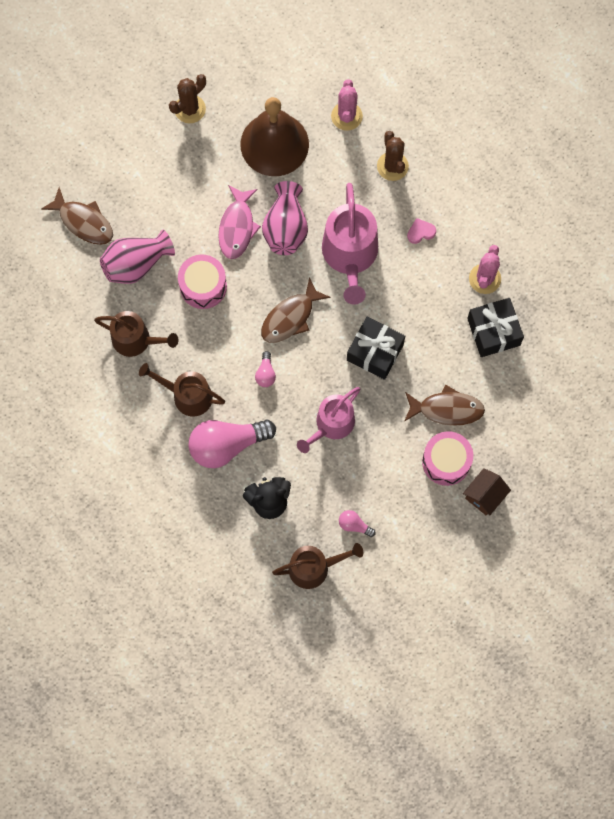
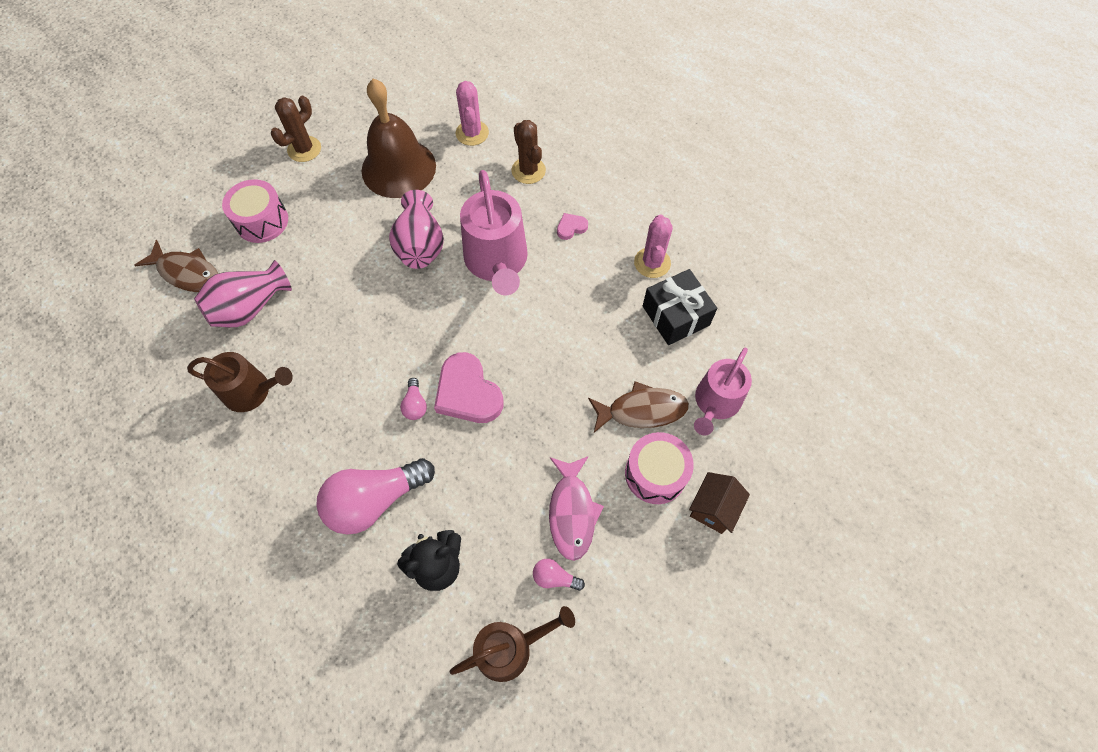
camera: 10 degrees left, 10 degrees down
(187, 395) = (320, 447): brown watering can -> none
(203, 286) = (331, 319): pink drum -> pink drum (262, 221)
(237, 227) = (365, 252): pink fish -> pink fish (572, 512)
(290, 317) = (437, 337): brown fish -> none
(309, 370) = (468, 392): none -> pink heart
(331, 424) = (505, 452): pink watering can -> pink watering can (715, 403)
(375, 352) = (543, 359): black gift -> none

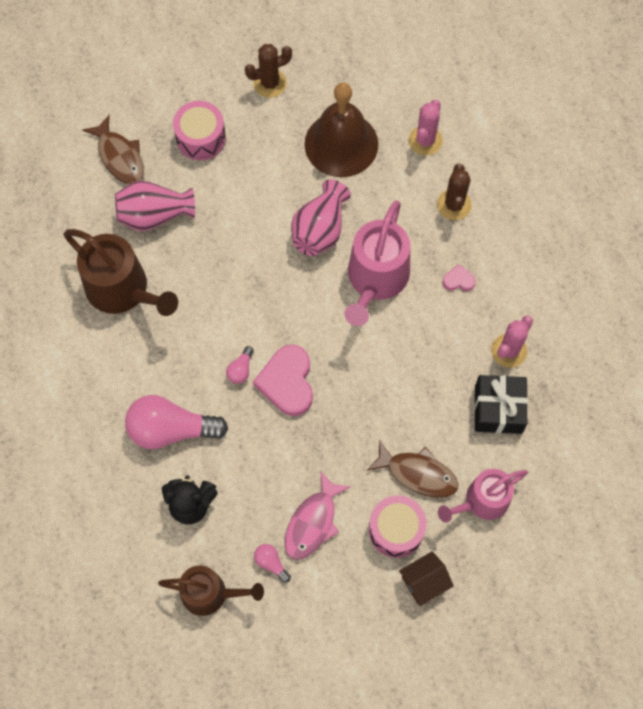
camera: 30 degrees right, 5 degrees up
(252, 391) = (122, 290): brown watering can -> brown watering can, size x1.51

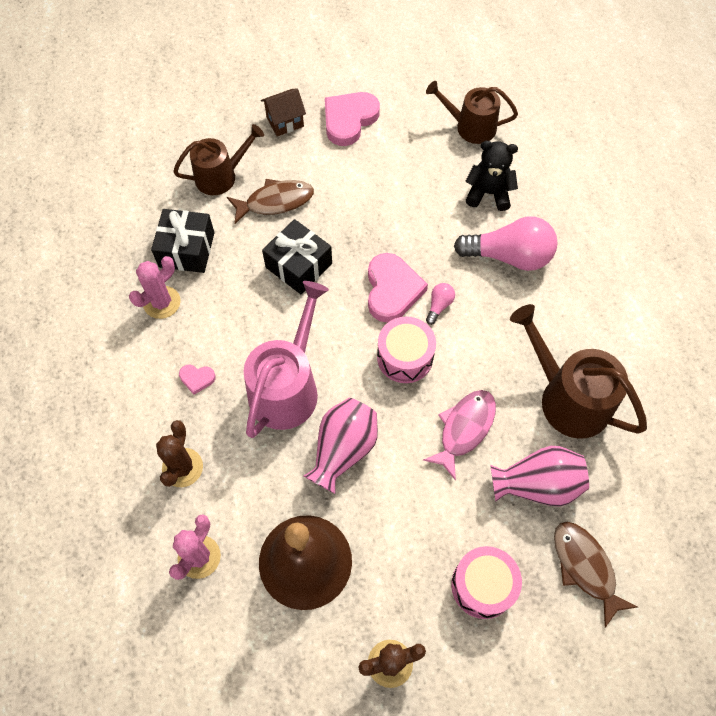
camera: 175 degrees left, 5 degrees down
(271, 563) = (416, 144): pink light bulb -> none
(313, 522) = (377, 171): pink fish -> pink fish (464, 429)
(350, 591) = (349, 120): none -> pink heart
(382, 401) = (299, 265): none -> black gift
(396, 530) = (303, 160): pink drum -> pink drum (405, 357)
(417, 474) = (275, 202): brown fish -> brown fish turned 135 degrees clockwise
(482, 501) = (220, 176): pink watering can -> brown watering can

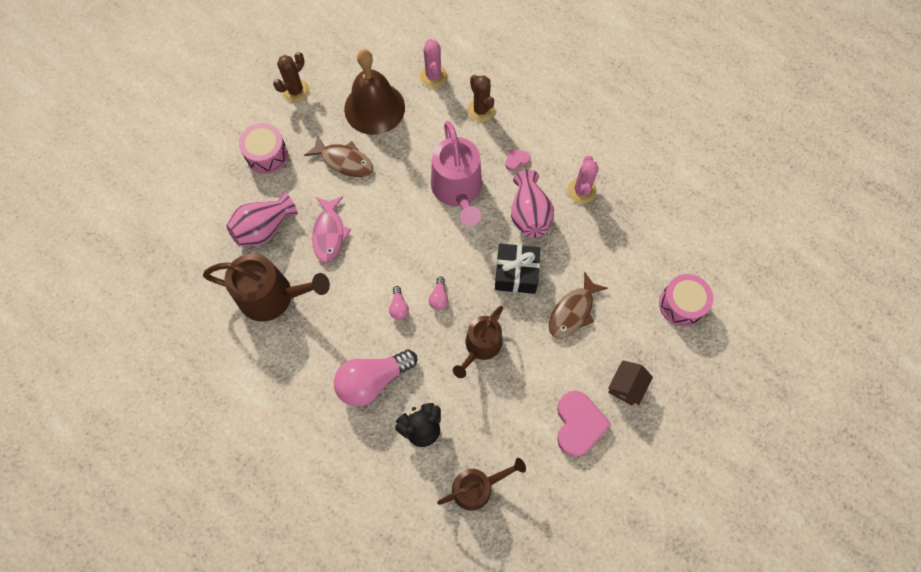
camera: 145 degrees right, 5 degrees up
(187, 250) = (599, 235): black gift -> none
(220, 176) = (629, 305): brown watering can -> brown watering can (480, 346)
(343, 450) = (396, 176): pink vase -> pink vase (529, 214)
(392, 290) = (439, 297): pink heart -> pink light bulb
(405, 357) = (397, 256): pink drum -> pink drum (681, 304)
(585, 567) = (211, 199): brown fish -> brown fish (344, 161)

